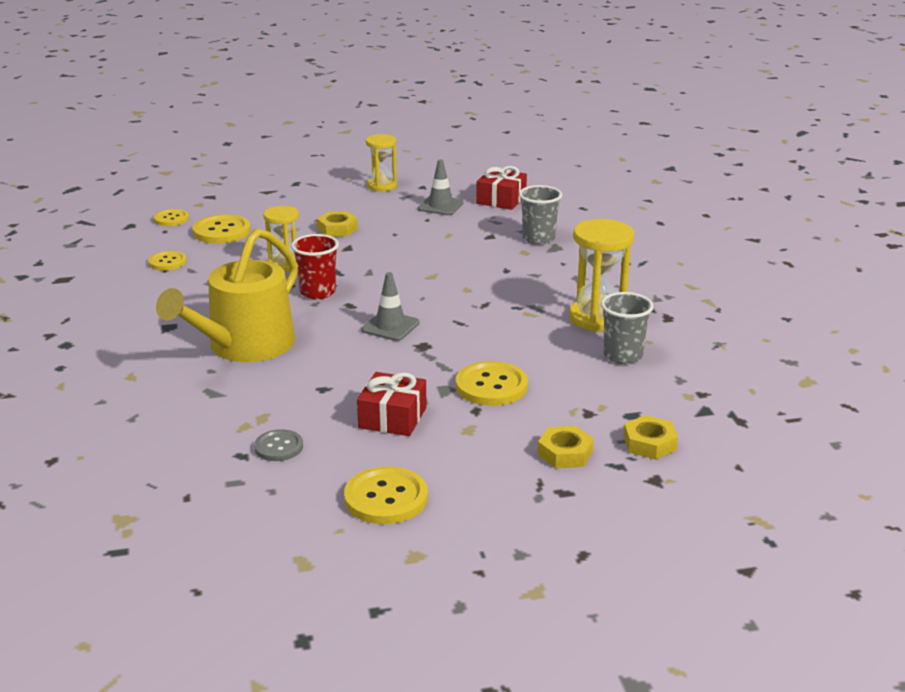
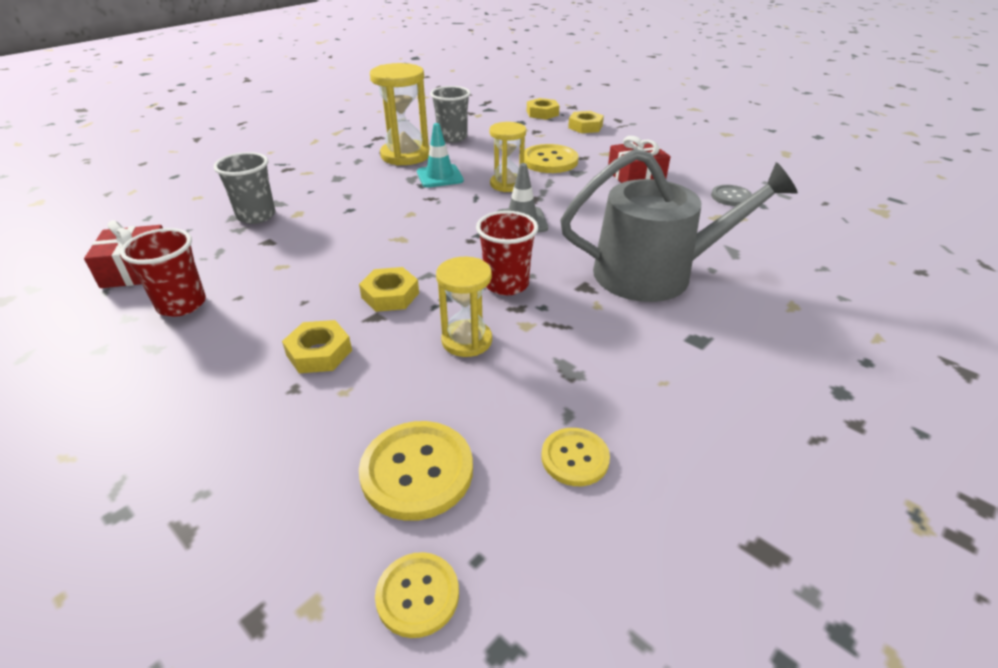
camera: 125 degrees left, 10 degrees up
(244, 346) = (655, 273): yellow watering can -> grey watering can
(363, 256) = (390, 295): none -> yellow nut
(382, 186) = (106, 391): yellow hourglass -> yellow hourglass (507, 184)
(386, 498) = (705, 152): yellow button -> none
(440, 206) = (181, 304): grey traffic cone -> red cup
(525, 320) = (440, 176): none -> turquoise traffic cone

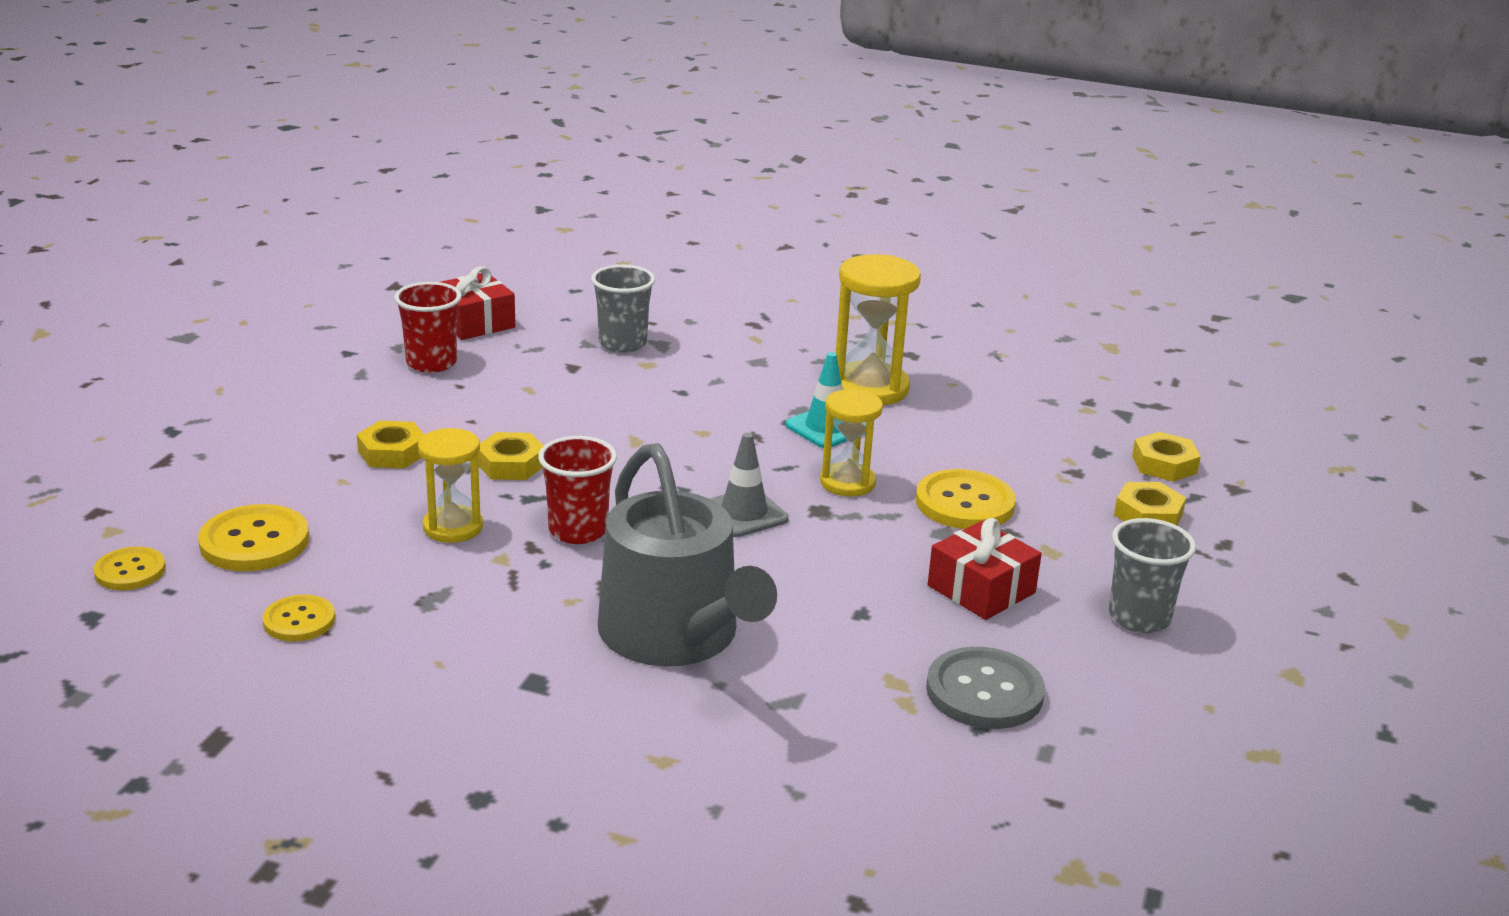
camera: 65 degrees right, 10 degrees down
(452, 137) = (970, 408): grey cup -> grey cup (1139, 617)
(731, 197) = (984, 692): grey button -> grey button, size x1.62

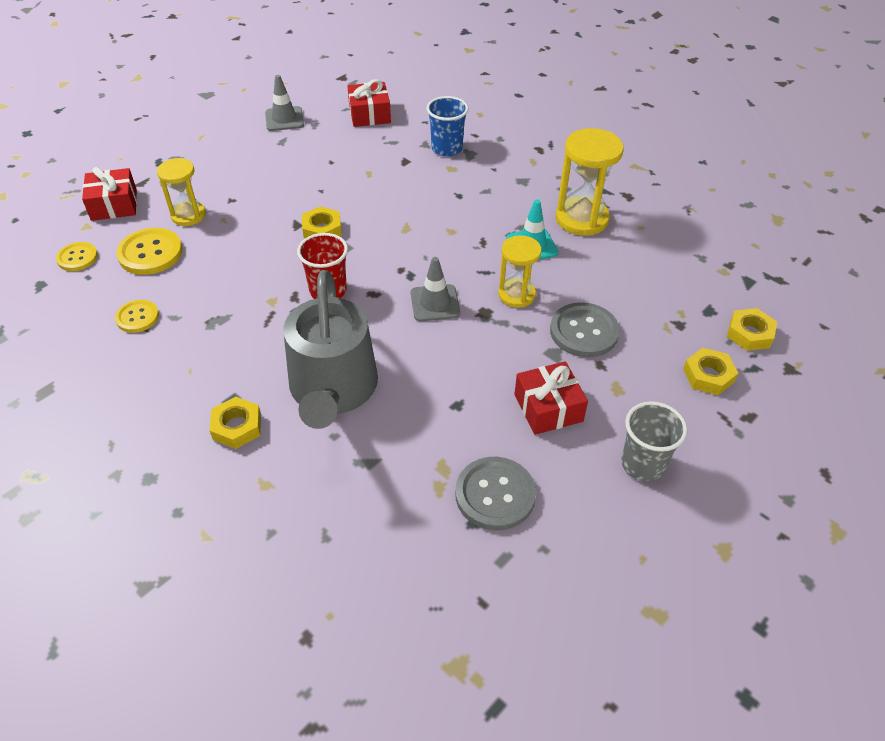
camera: 25 degrees right, 20 degrees up
(139, 496) = (114, 205): none -> red gift
(342, 347) = (284, 119): none -> grey traffic cone
(392, 452) = (262, 205): yellow nut -> yellow nut (237, 427)
(431, 363) = (326, 141): red cup -> none
(453, 527) = (260, 270): yellow hourglass -> yellow hourglass (188, 215)
(622, 343) = (447, 148): grey cup -> blue cup
(964, 503) = (584, 332): yellow button -> grey button

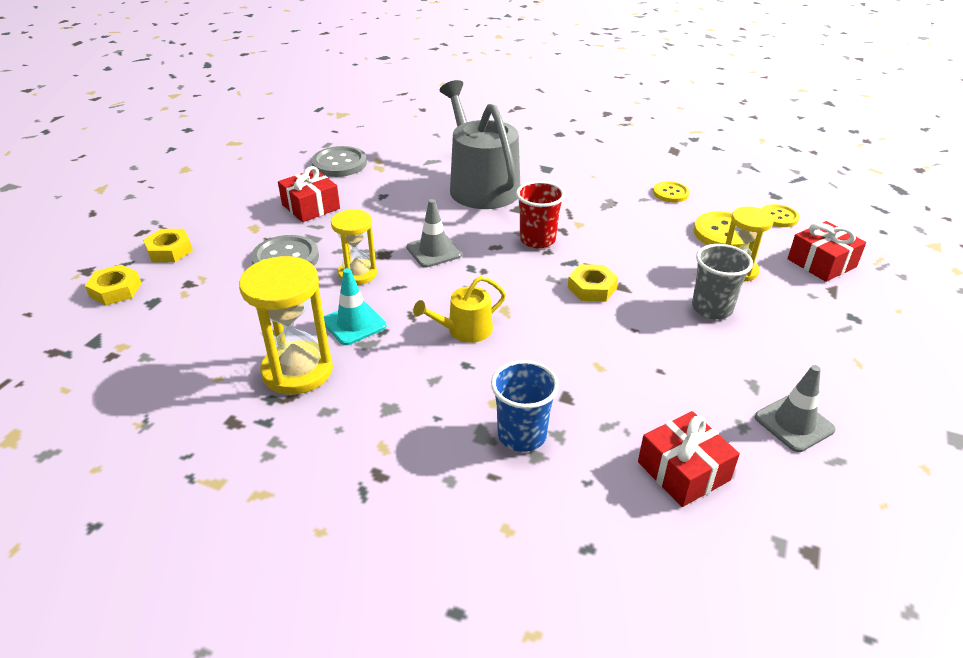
camera: 160 degrees right, 10 degrees down
(237, 427) = (530, 159): yellow nut -> none
(447, 219) = (464, 330): none -> yellow watering can
(643, 464) = (236, 193): grey cup -> grey cup (712, 308)

